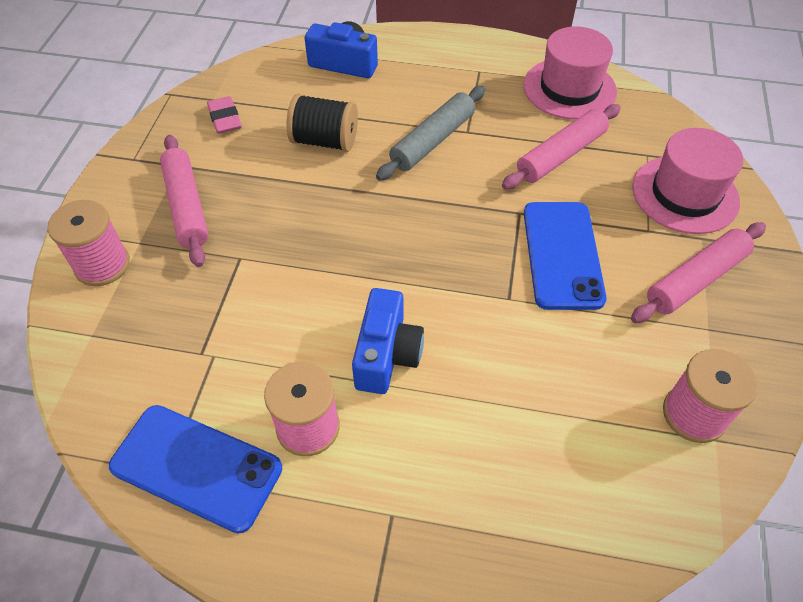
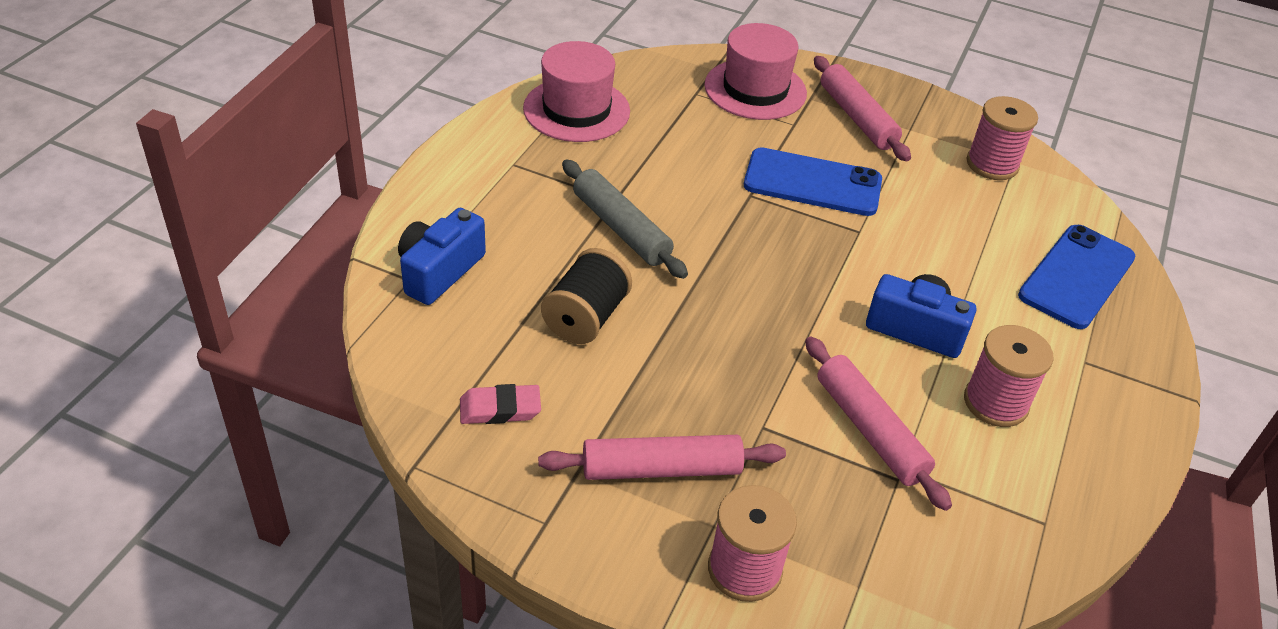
camera: 80 degrees left, 10 degrees down
(196, 467) = (1039, 497): blue phone -> blue phone (1076, 277)
(561, 155) = (677, 145): pink rolling pin -> pink rolling pin (870, 430)

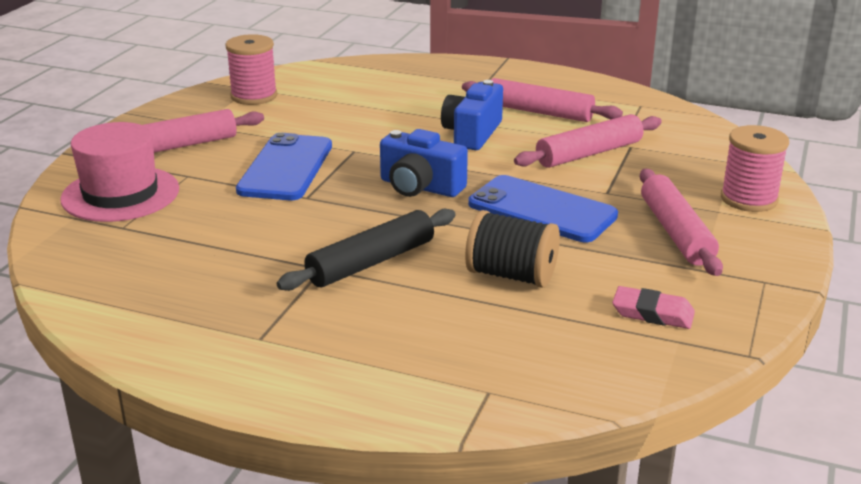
camera: 90 degrees left, 15 degrees down
(439, 271) = (469, 371): blue camera -> blue camera (420, 187)
(500, 409) = (652, 313): pink eraser -> pink eraser turned 60 degrees counterclockwise
(576, 110) = (147, 301): pink hat -> none
(621, 228) = (371, 262): grey rolling pin -> black rolling pin
(995, 402) = (539, 112): pink spool -> pink rolling pin
(1076, 277) = (394, 78): blue phone -> blue phone (542, 210)

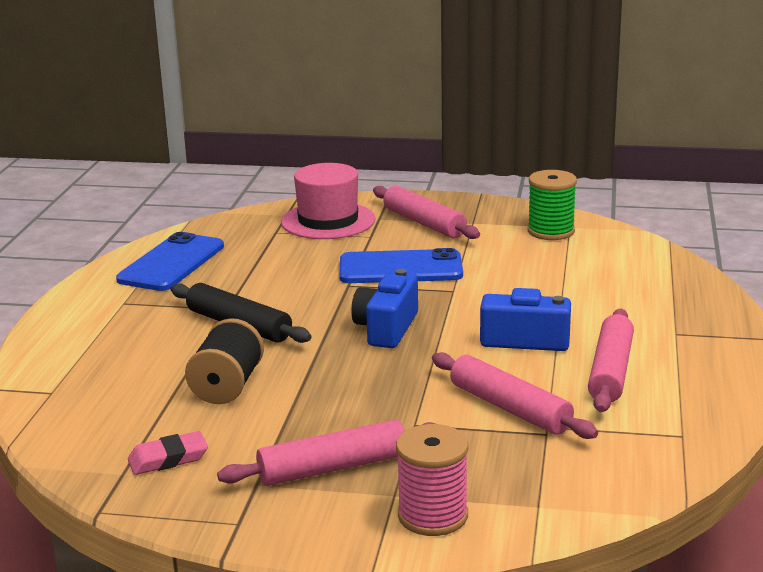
camera: 80 degrees right, 5 degrees down
(254, 96) = (551, 231): pink spool -> green spool
(542, 210) = (359, 391): blue phone -> blue phone (171, 263)
(652, 313) = (168, 458): pink eraser -> pink eraser turned 60 degrees clockwise

